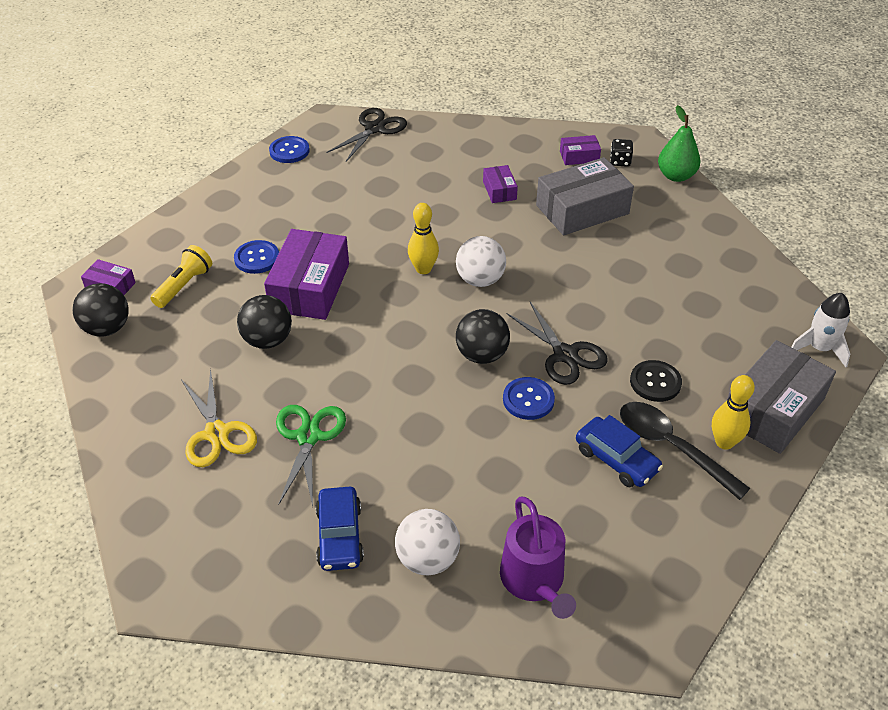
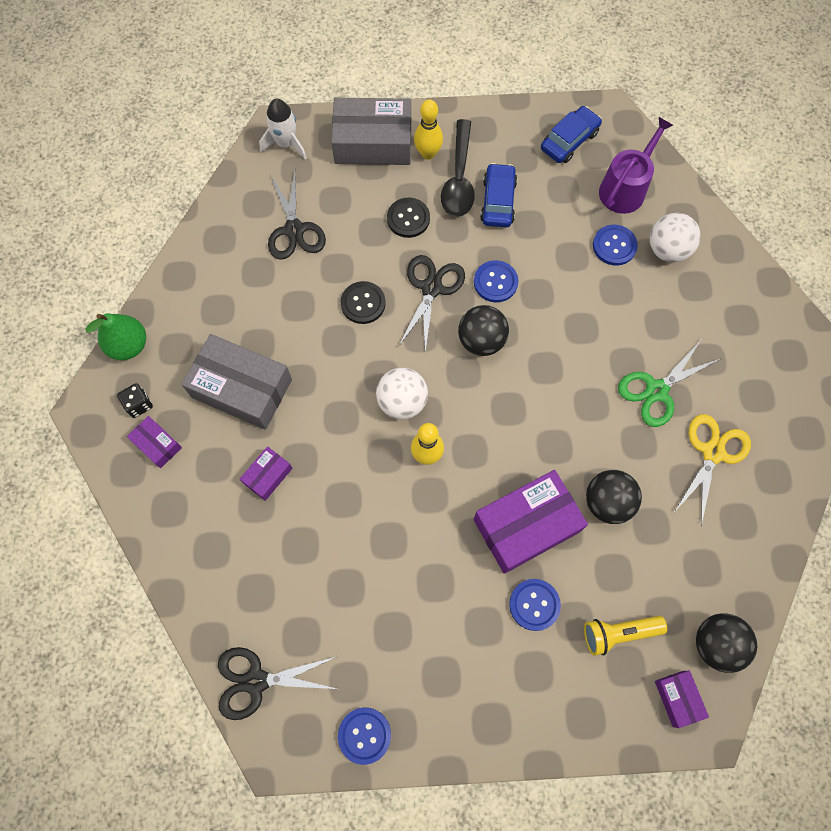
camera: 130 degrees left, 25 degrees up
(340, 536) = (701, 308): blue car -> blue car (569, 141)
(477, 516) = (614, 246): none -> blue button
(592, 306) = (363, 303): none -> black button
(709, 305) = (294, 230): none -> black scissors

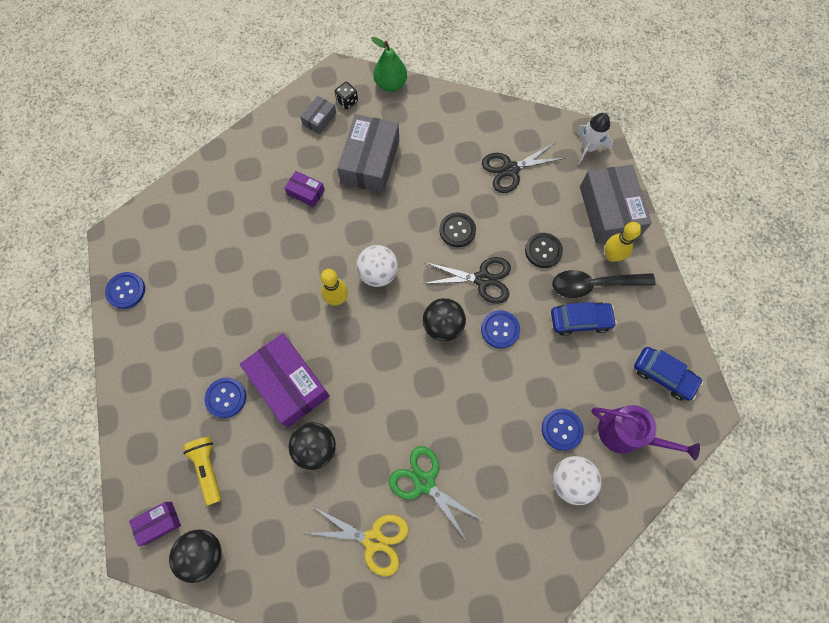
camera: 80 degrees right, 0 degrees up
(157, 444) = (319, 119): purple box -> grey box
(256, 681) = (160, 215): black scissors -> none

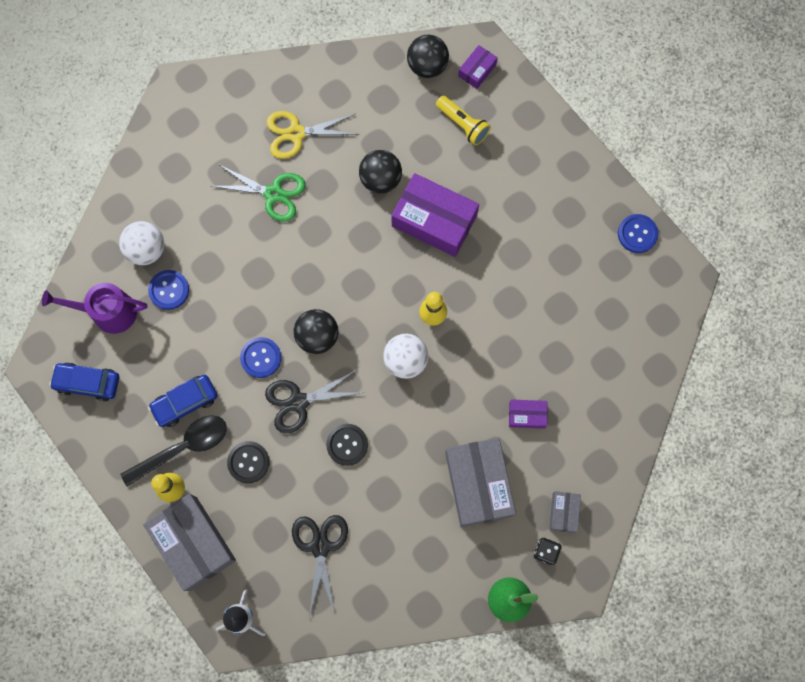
camera: 155 degrees right, 5 degrees up
(226, 398) = (483, 184): blue button -> none
(510, 169) = (320, 546): black scissors -> black scissors turned 45 degrees counterclockwise

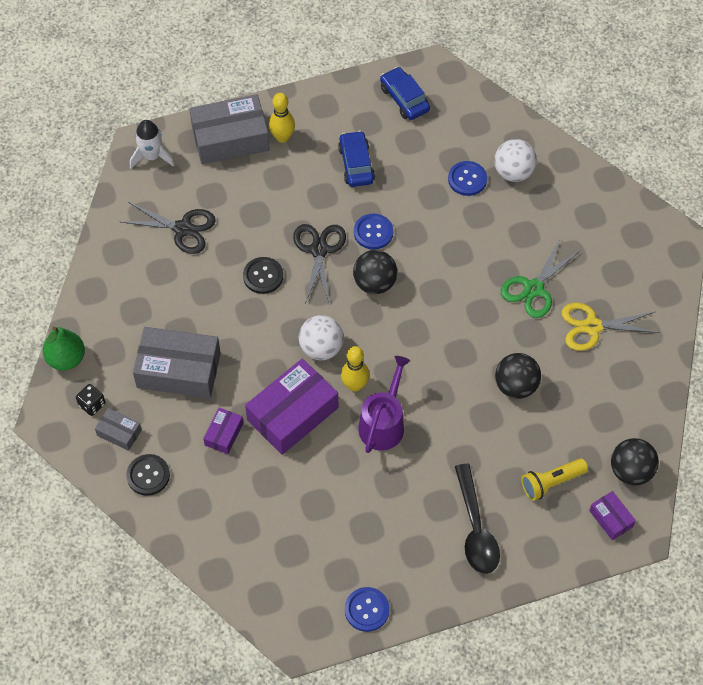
camera: 110 degrees right, 15 degrees down
(88, 383) = (404, 99): blue car -> blue car turned 60 degrees counterclockwise
(108, 312) = (464, 129): purple watering can -> purple watering can (383, 423)
(183, 448) = (316, 152): black spoon -> black spoon (475, 528)
(248, 462) = (281, 196): black button -> black button (148, 475)
(296, 133) = (592, 326): yellow scissors -> yellow scissors turned 105 degrees counterclockwise
(434, 221) = (454, 420): purple box -> purple box (292, 414)

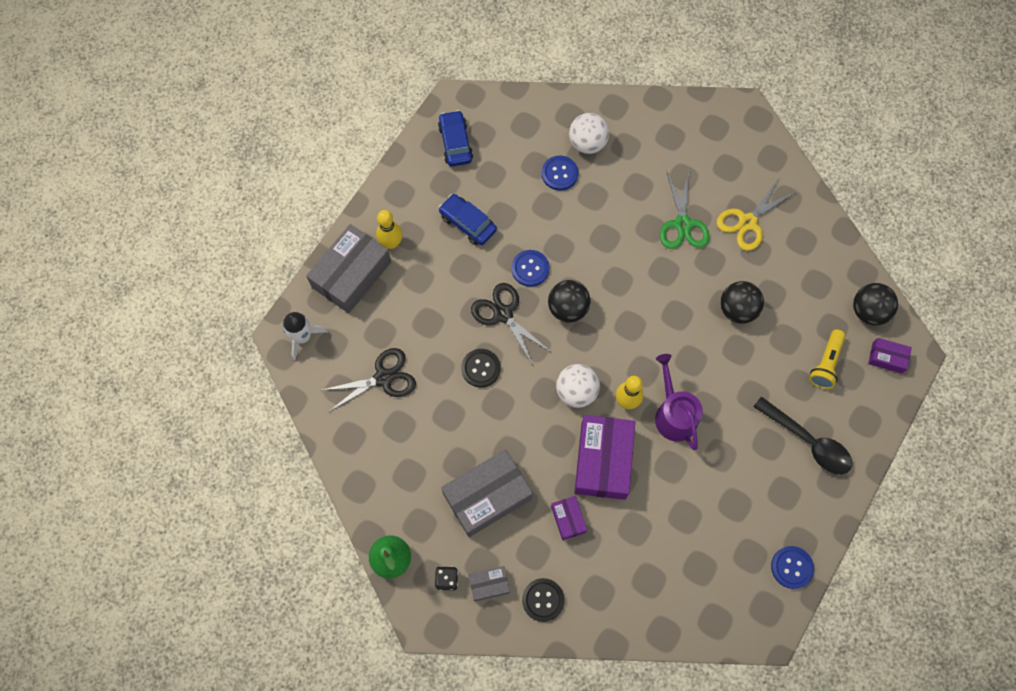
camera: 40 degrees left, 10 degrees up
(404, 99) = (455, 143): blue car -> blue car turned 60 degrees clockwise

